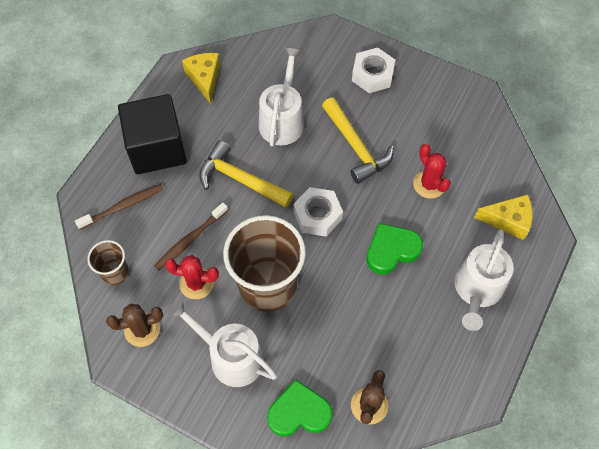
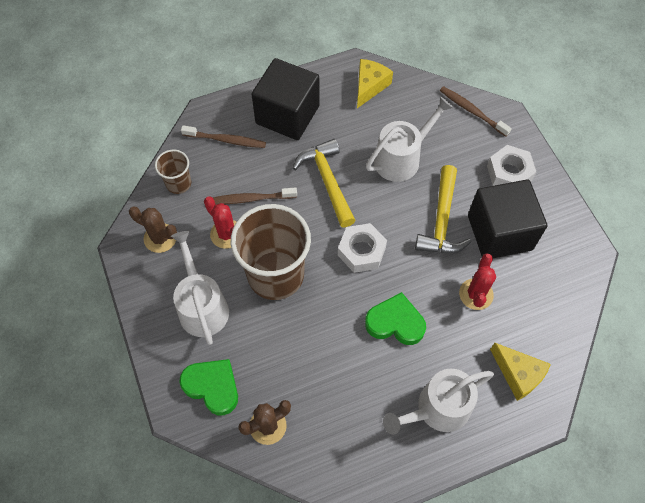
camera: 40 degrees right, 0 degrees up
(303, 45) = (472, 111): none -> brown toothbrush
(405, 125) = (499, 232): none -> black cube

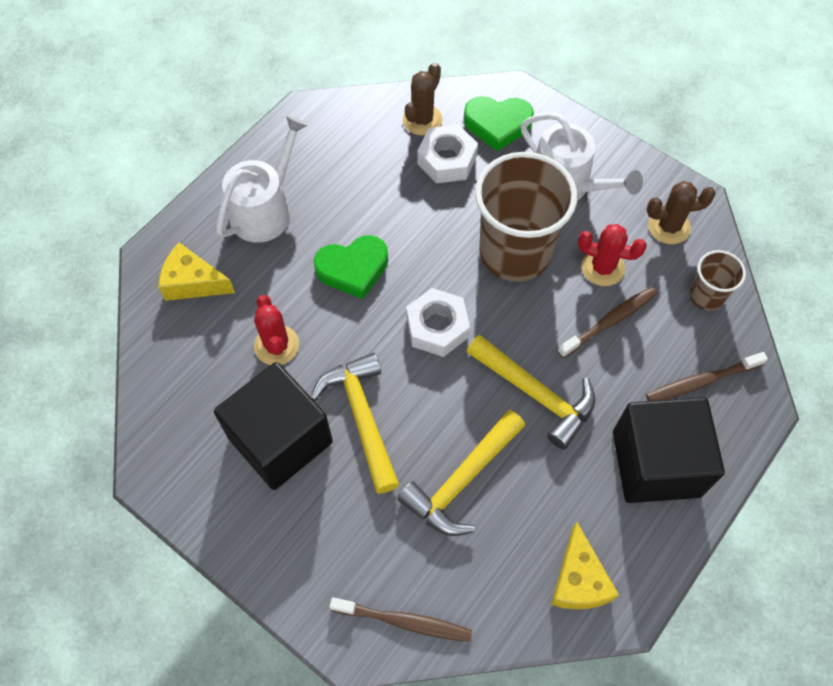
camera: 150 degrees right, 0 degrees up
(401, 158) = (462, 480): white watering can -> yellow hammer
(509, 173) = (303, 539): white nut -> white nut (447, 160)

